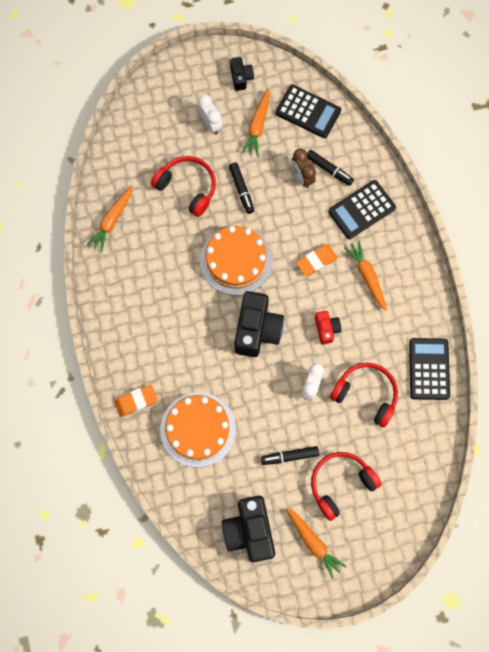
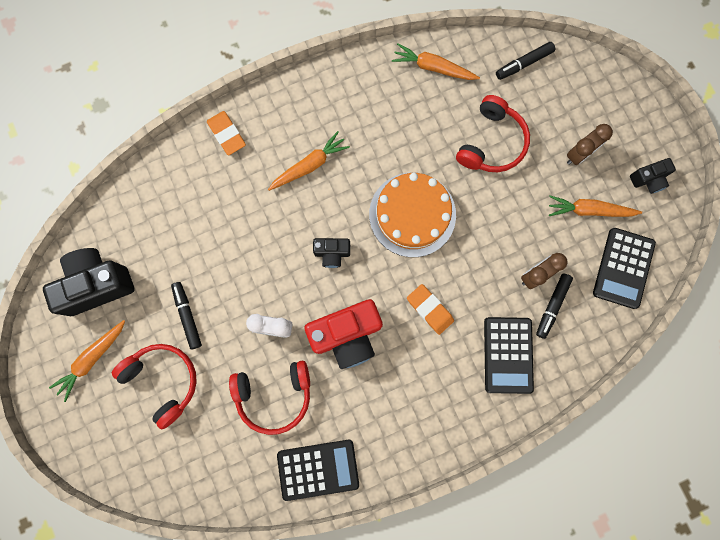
camera: 80 degrees right, 5 degrees up
(198, 429) = (204, 207): orange cake -> none
(210, 124) = (578, 154): white clock -> brown clock
(241, 189) = (502, 205): black marker -> black marker (524, 64)
(257, 329) = (332, 253): black camera -> black camera, size x0.52
(326, 329) = (347, 335): red camera -> red camera, size x1.93
(361, 210) = (507, 355): black calculator -> black calculator turned 135 degrees counterclockwise
(366, 394) = (274, 395): red headphones -> red headphones turned 60 degrees clockwise
(367, 276) = (422, 374): orange carrot -> orange carrot (309, 165)

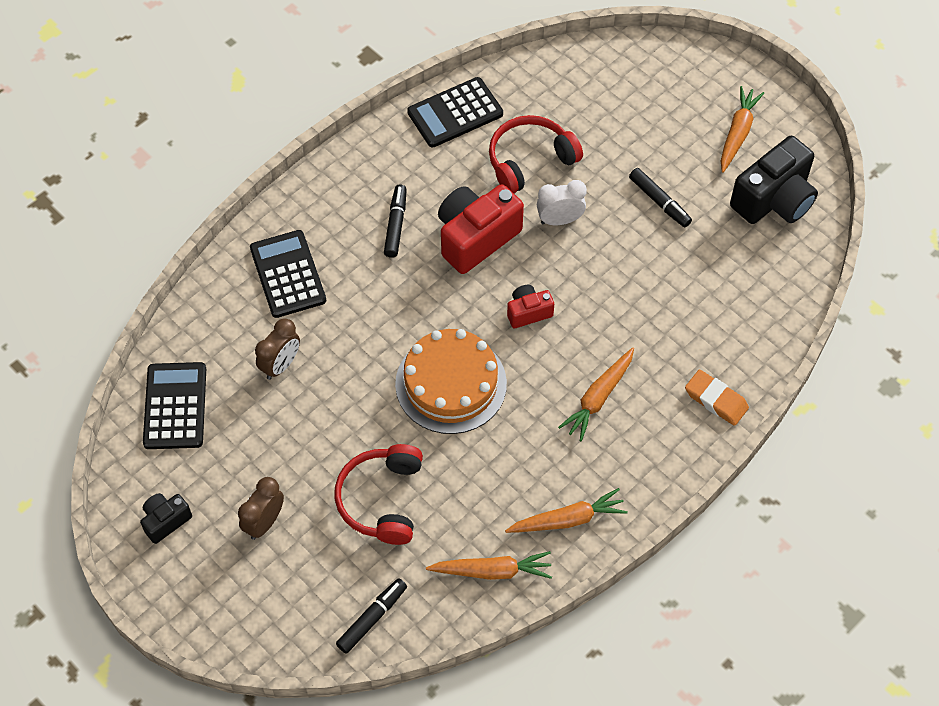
camera: 160 degrees right, 20 degrees down
(163, 381) = (653, 137): red headphones -> none
(332, 253) = (528, 312): black camera -> red camera
(430, 309) = (392, 291): orange eraser -> none
(552, 306) = (251, 339): black marker -> black marker (395, 225)
(589, 210) = (233, 459): orange carrot -> orange carrot (568, 519)

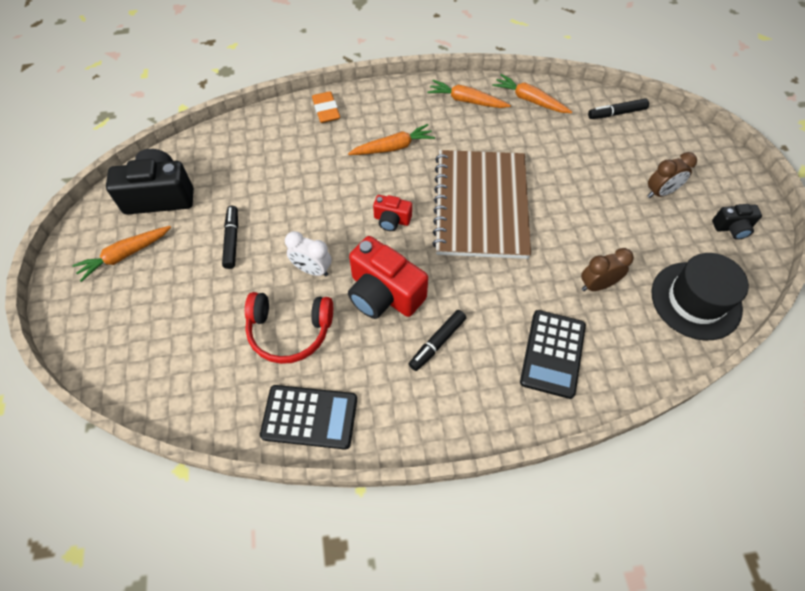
camera: 145 degrees left, 0 degrees up
(175, 406) = (696, 300): black calculator -> black hat
(382, 499) = (573, 165): red headphones -> none
(451, 383) = (480, 205): orange cake -> brown notebook
(476, 238) = (384, 294): red camera -> red camera turned 45 degrees clockwise

